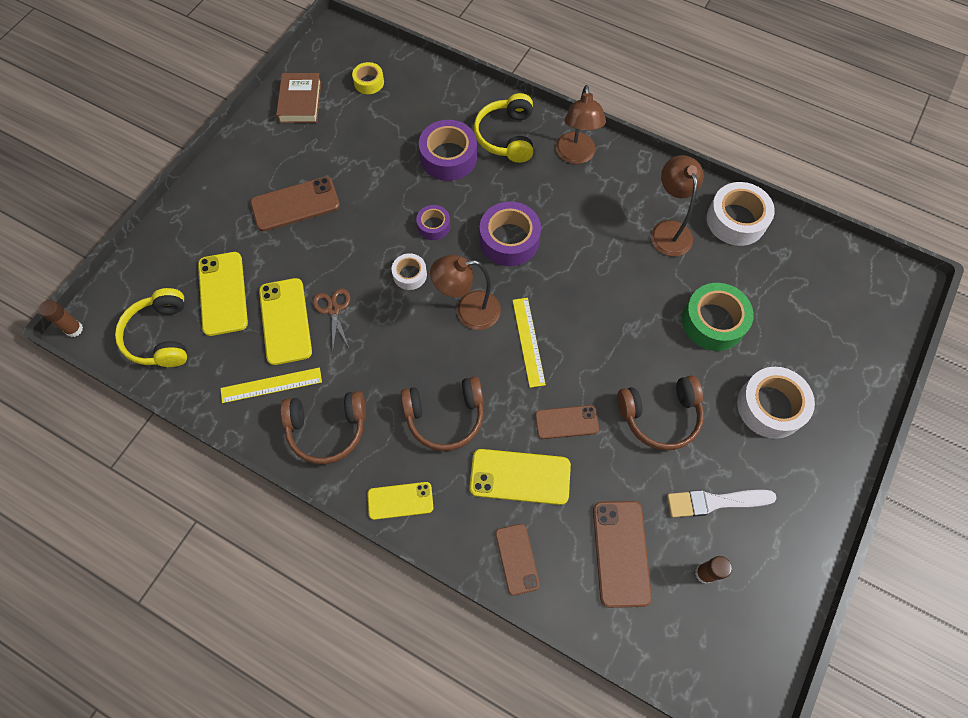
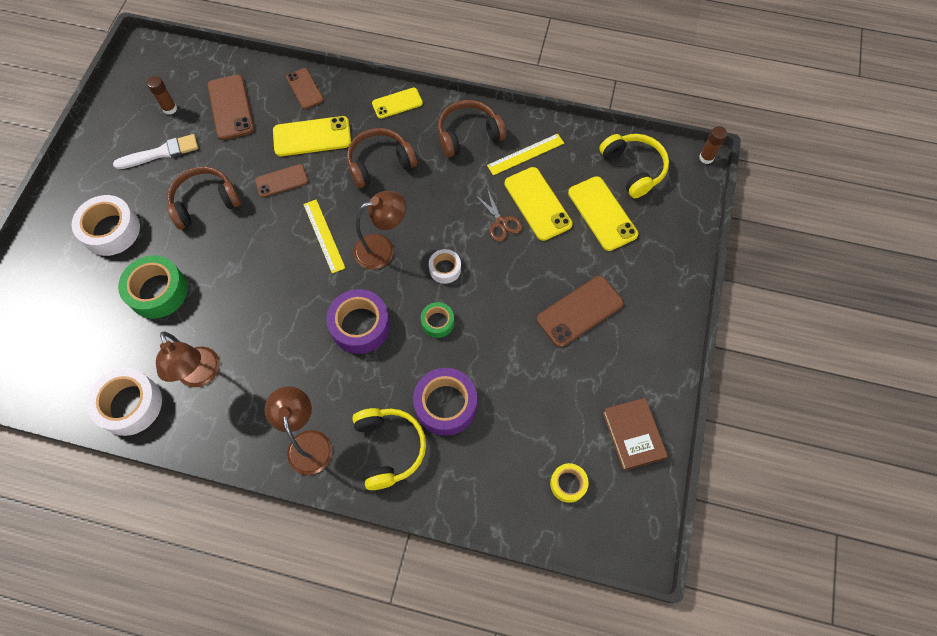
camera: 165 degrees right, 0 degrees up
(433, 226) = (437, 322): purple tape -> green tape

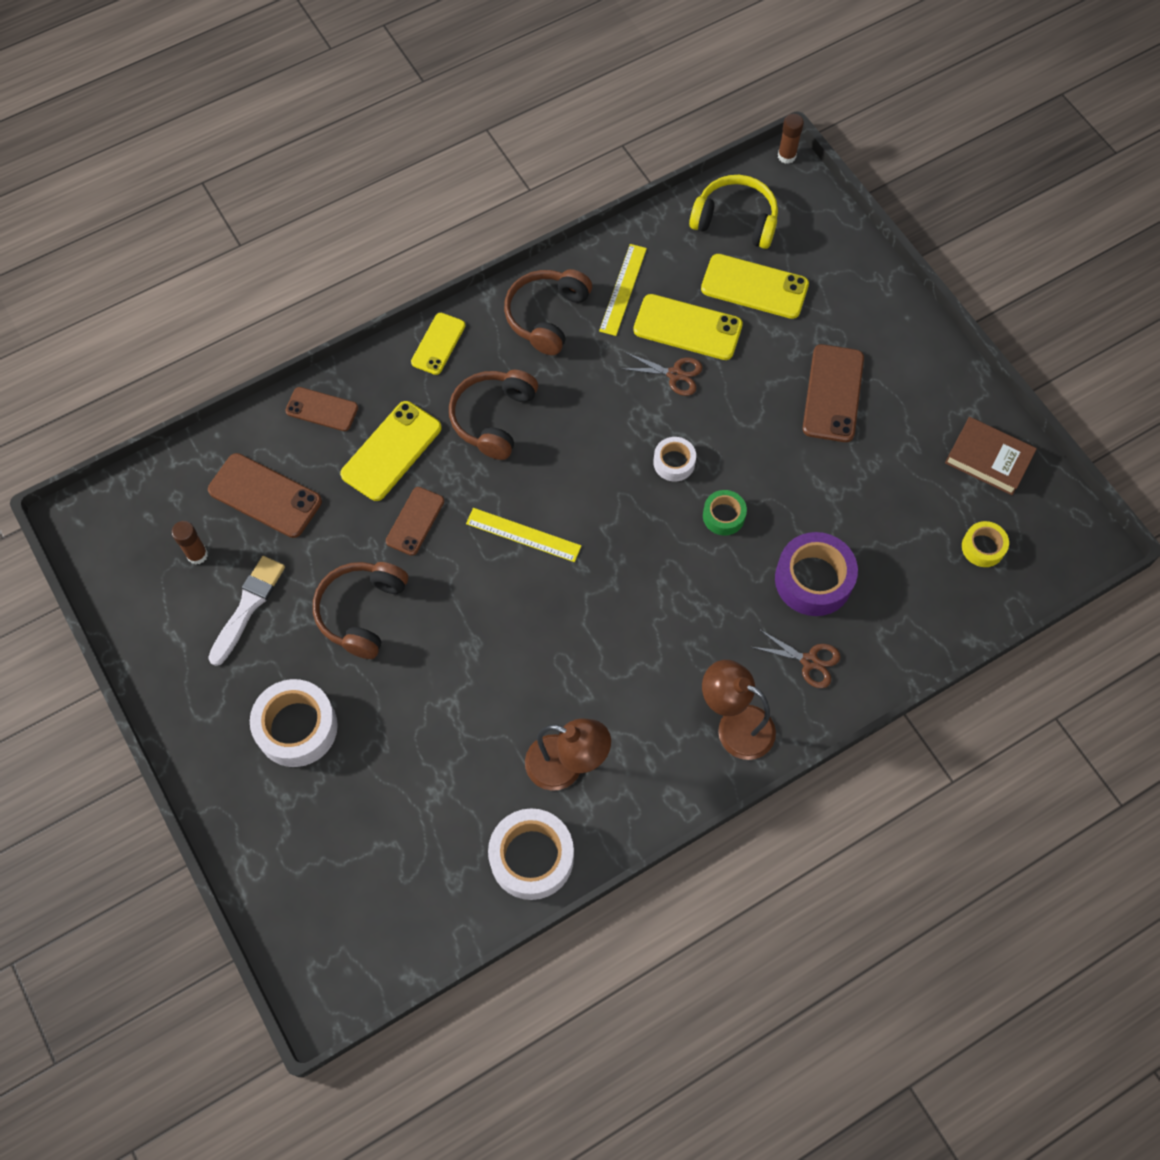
camera: 45 degrees left, 0 degrees up
(158, 291) = (424, 736): green tape -> none
(360, 325) = (658, 584): purple tape -> none
(382, 249) = (595, 496): brown lamp -> none
(389, 448) = (809, 661): yellow headphones -> brown scissors

